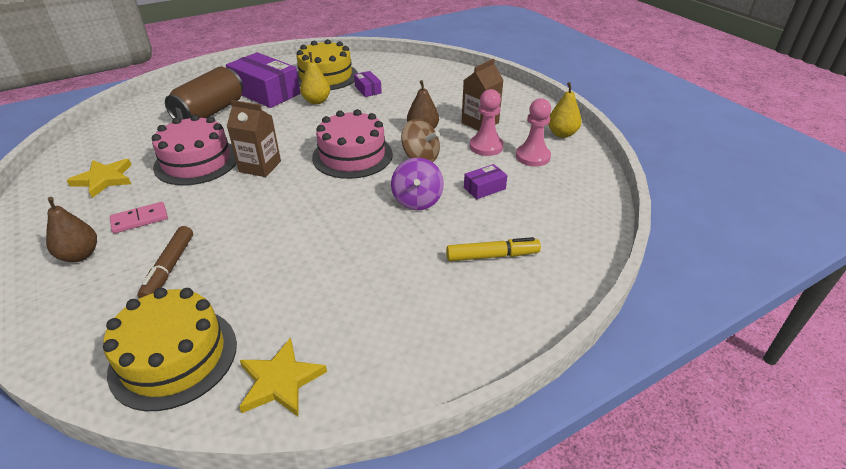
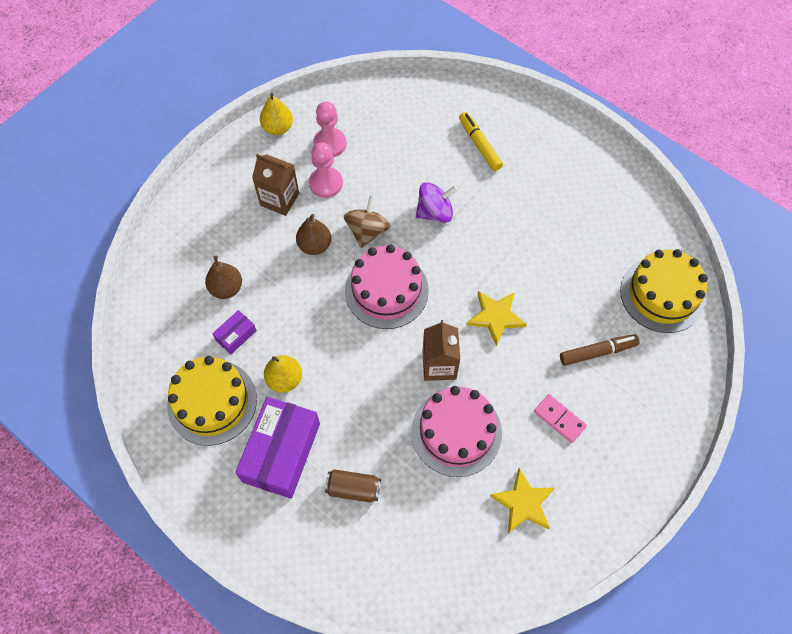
camera: 110 degrees left, 25 degrees up
(80, 255) = (620, 432): brown pear -> brown pear (226, 288)
(210, 112) = (353, 488): brown can -> brown can, size x0.55
(280, 381) = (644, 225): yellow star -> yellow star (495, 317)
(484, 188) = (396, 169): purple box -> none

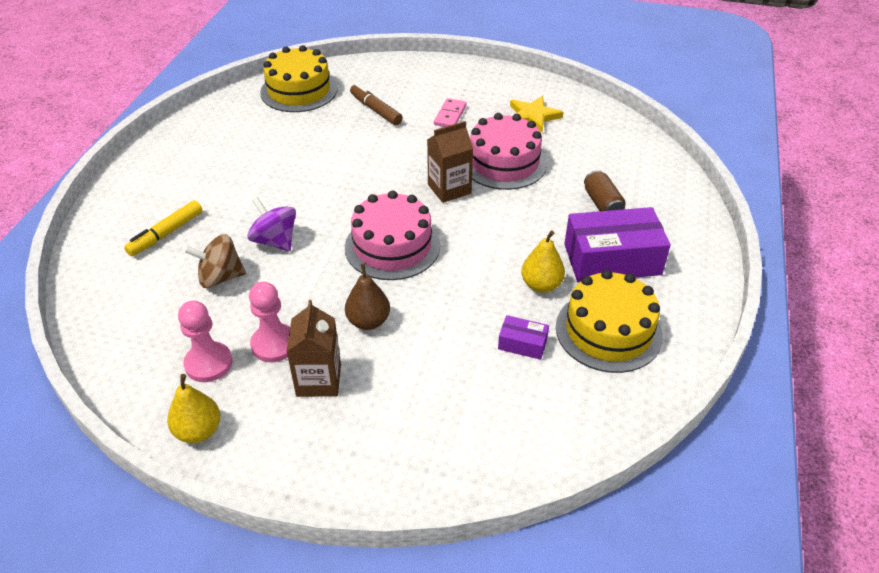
camera: 115 degrees left, 20 degrees down
(226, 288) = (471, 378): brown pear -> none
(367, 231) = (326, 284): brown spinning top -> brown spinning top (220, 277)
(495, 317) = (377, 169): yellow star -> none

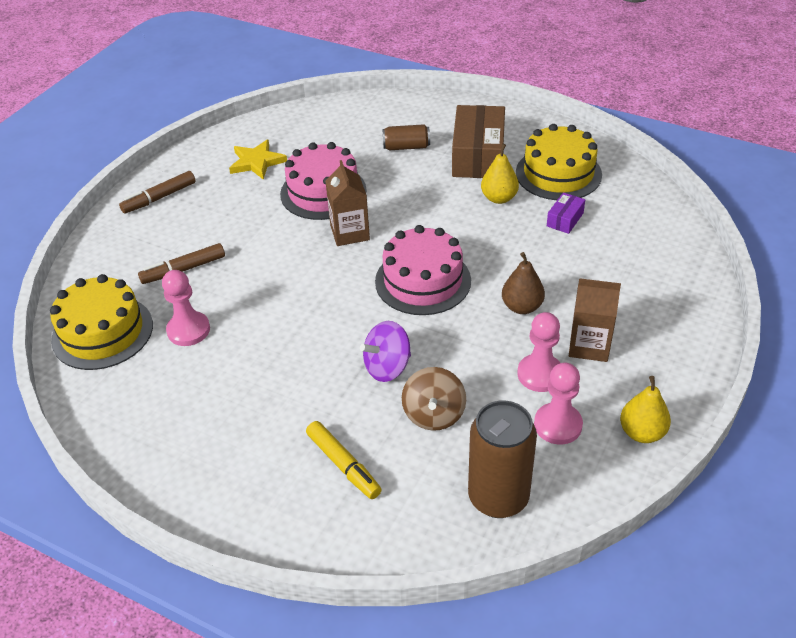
camera: 75 degrees left, 0 degrees up
(126, 330) = (498, 497): none -> brown can
(306, 128) = (188, 330): none -> pink pawn
(450, 115) = (225, 216): pink domino -> none
(462, 78) = (159, 198): none -> brown marker
(612, 259) = (478, 156): purple box -> brown box

